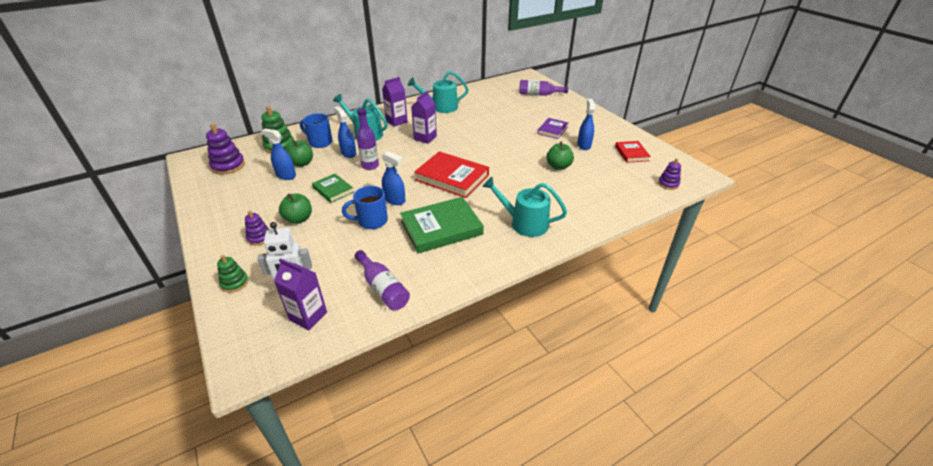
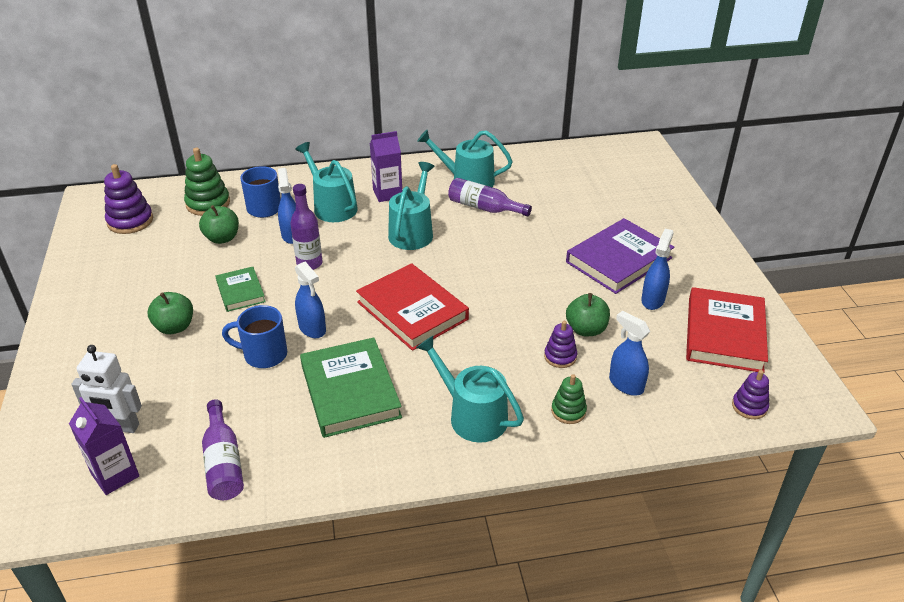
camera: 20 degrees right, 0 degrees up
(235, 283) = (56, 402): green stacking toy -> green stacking toy (568, 411)
(259, 238) = (114, 343): purple stacking toy -> purple stacking toy (560, 356)
(286, 175) = (192, 253): blue spray bottle -> blue spray bottle (626, 384)
(425, 138) = (412, 232): purple carton -> turquoise watering can
(441, 228) = (350, 391): green book -> green book turned 75 degrees clockwise
(539, 94) = (639, 186): purple bottle -> purple bottle (484, 208)
(552, 130) = (618, 260): purple book -> purple book, size x1.79
(631, 153) = (724, 334): red book -> red book, size x1.79

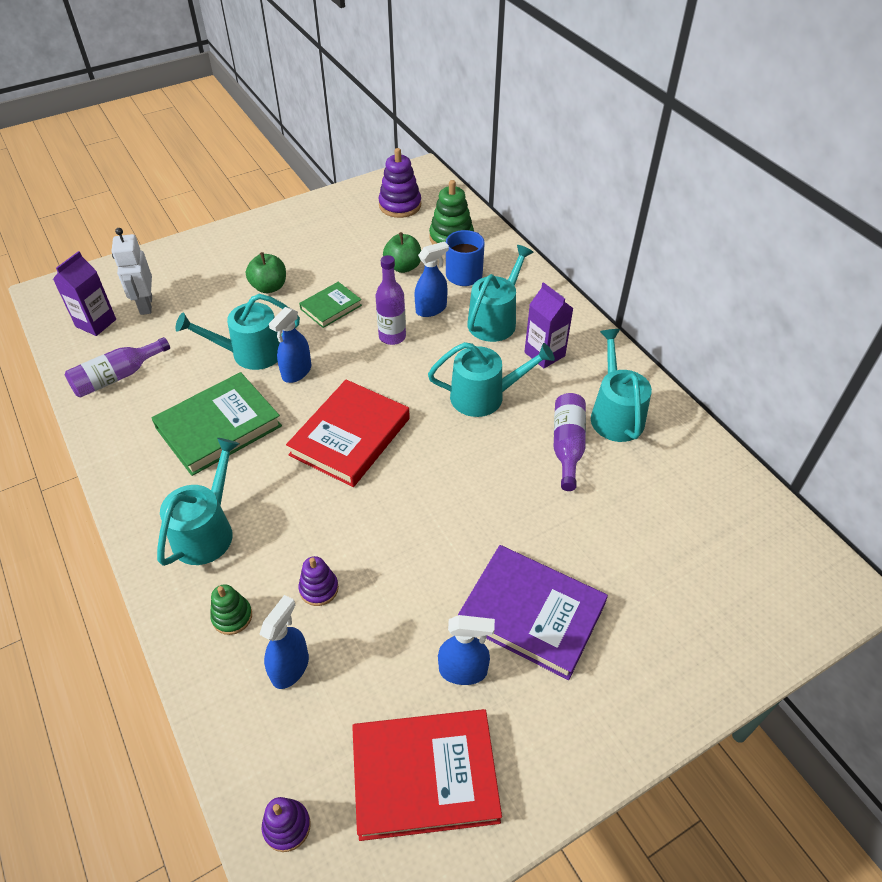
camera: 70 degrees right, 10 degrees up
(264, 355) = (251, 353): blue mug -> turquoise watering can
(586, 329) = (376, 605): green apple -> none

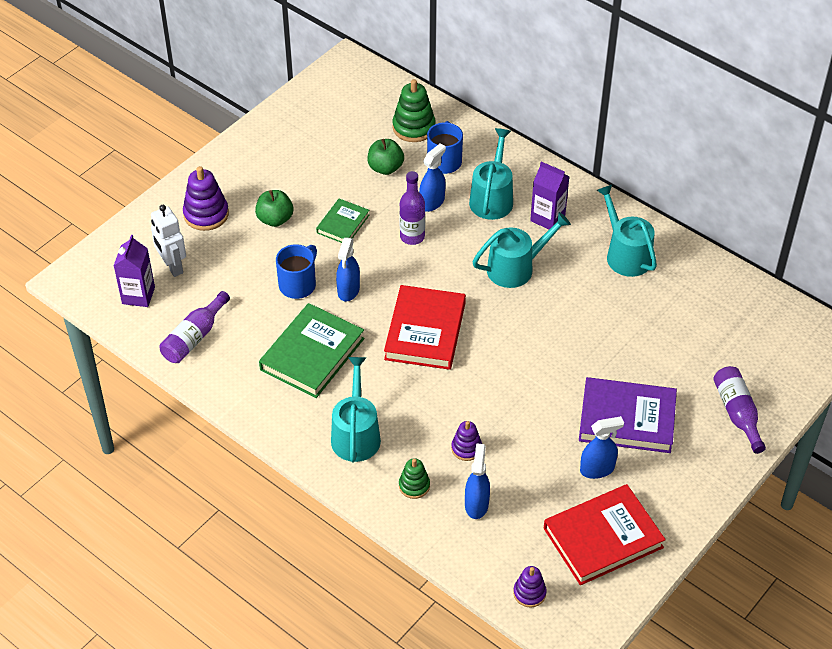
camera: 20 degrees left, 0 degrees up
(251, 353) = (298, 284): turquoise watering can -> blue mug
(400, 205) = (347, 105): purple stacking toy -> purple stacking toy (206, 214)
(567, 446) = (599, 290): purple bottle -> purple bottle (737, 413)

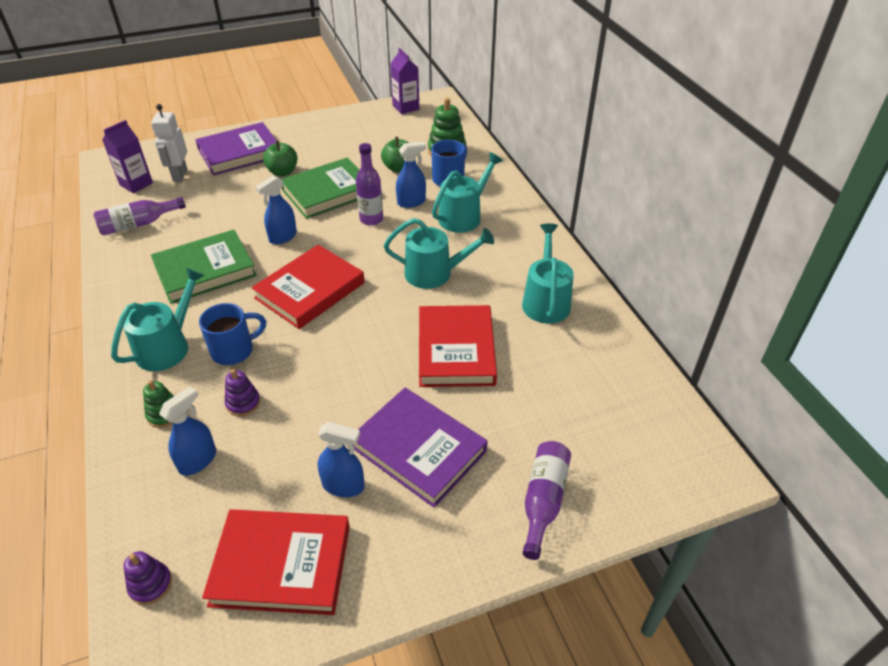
camera: 30 degrees right, 5 degrees down
(206, 214) = (240, 153): purple stacking toy -> purple book
(298, 284) = (250, 219): blue mug -> blue mug (234, 350)
(343, 224) = (328, 192): green book -> green book, size x1.79
(547, 218) = (498, 247): purple carton -> purple carton (405, 107)
(590, 329) = (456, 350): none -> red book

